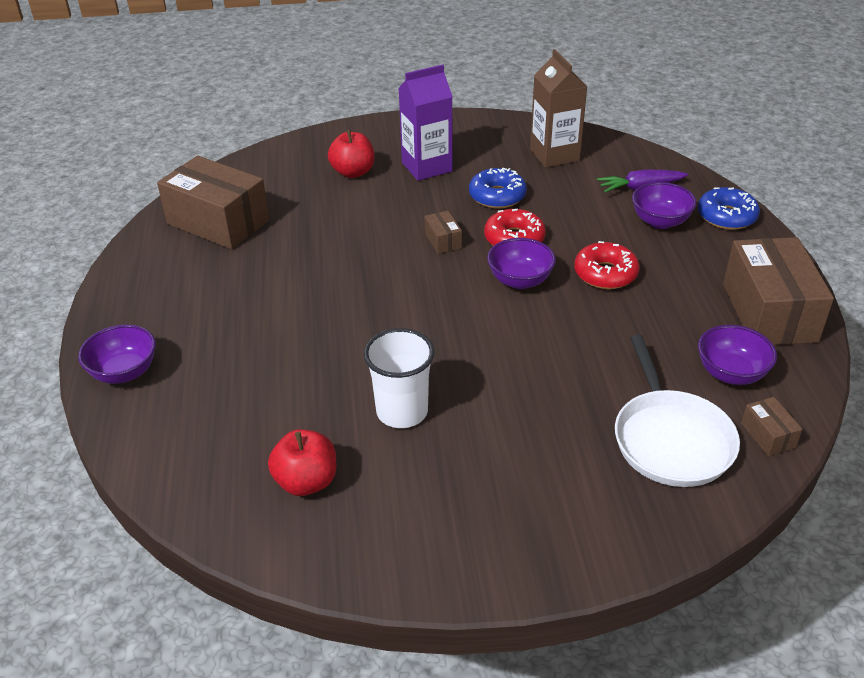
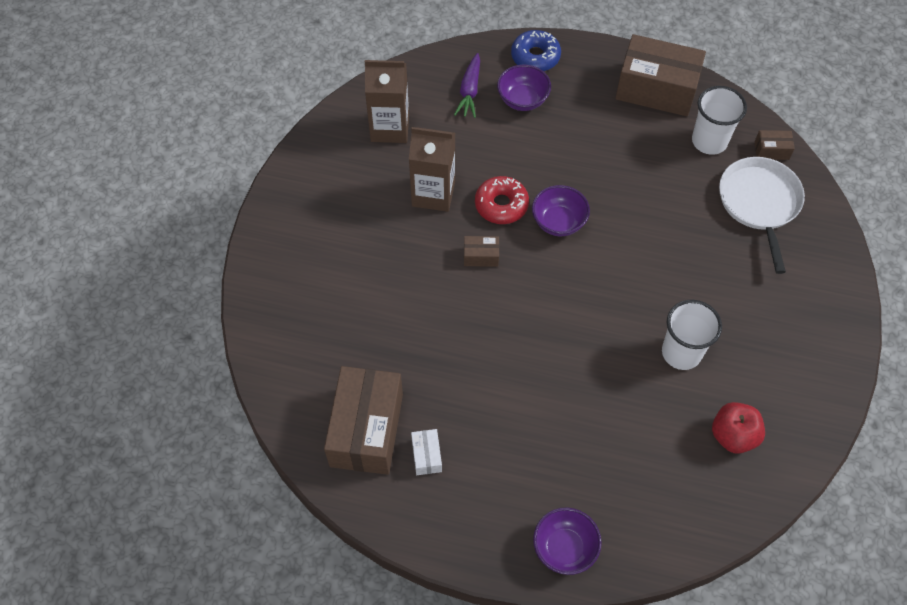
camera: 70 degrees left, 20 degrees up
(202, 261) = (426, 456): none -> white box
(218, 222) = (366, 429): brown box -> brown box turned 45 degrees counterclockwise
(353, 172) = (336, 292): red apple -> none
(427, 167) = (358, 230): purple carton -> none
(497, 196) = (433, 194): blue donut -> brown carton
(605, 274) = (573, 164): red donut -> none
(671, 439) = (759, 203): white pan -> white pan turned 105 degrees counterclockwise
(731, 373) = (709, 141): purple bowl -> white cup

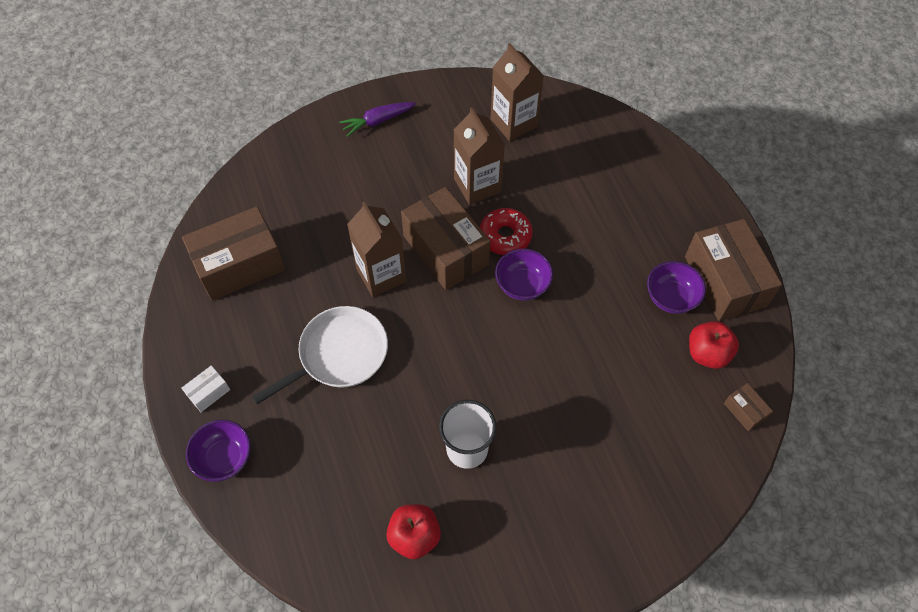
camera: 55 degrees right, 0 degrees up
(426, 456) = (243, 316): white box -> white box (208, 392)
(468, 319) = (381, 275): none -> brown carton
(469, 91) = (595, 152): purple carrot -> purple carrot (377, 121)
(481, 256) = (445, 250): brown box -> brown box, size x2.34
(522, 100) = (621, 192): purple bowl -> purple bowl (671, 298)
(535, 56) = (673, 175): blue donut -> none
(709, 141) = (707, 353): white cup -> red apple
(759, 203) = (676, 431): white pan -> white pan (339, 354)

